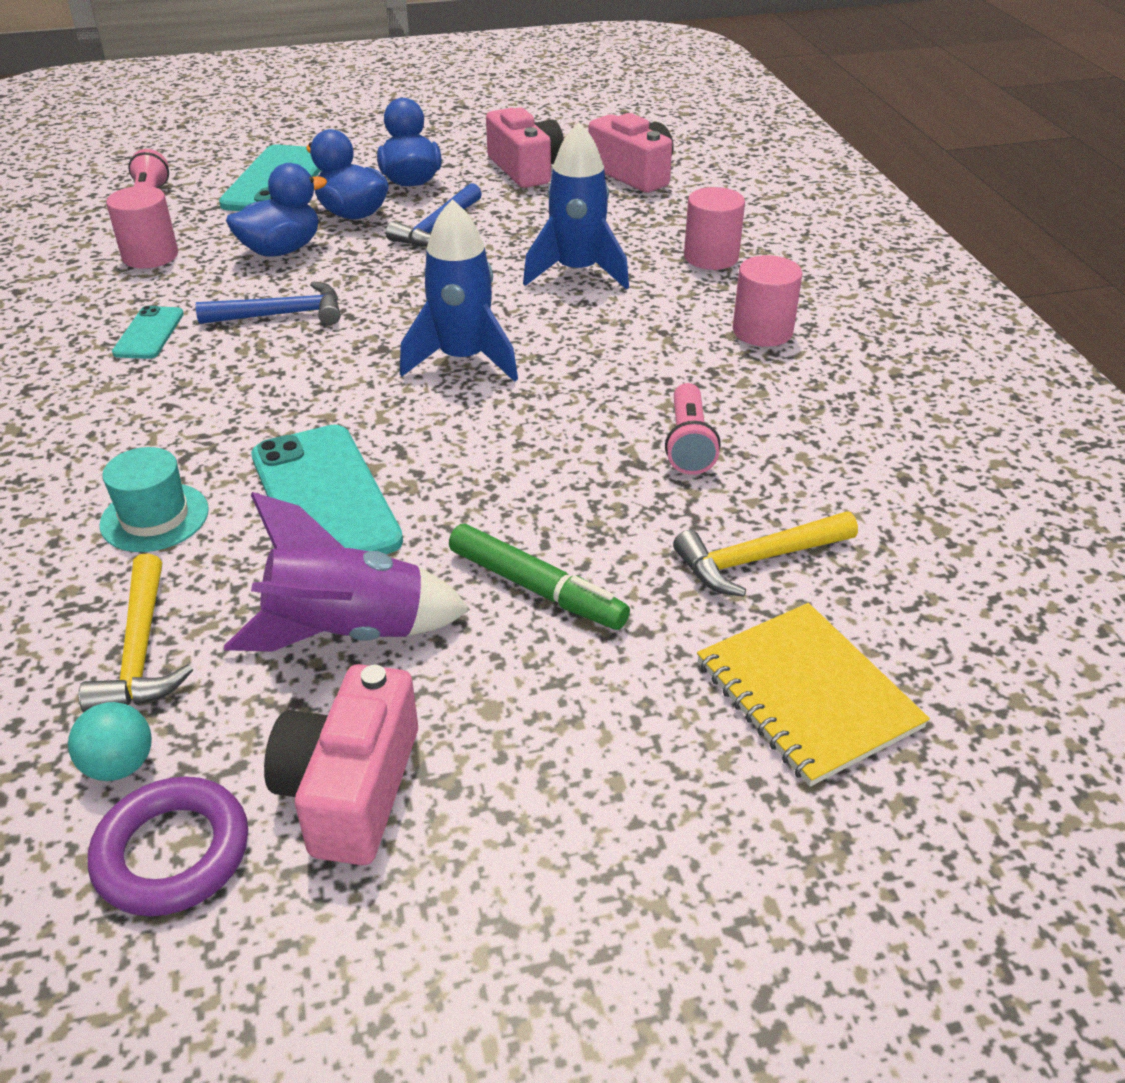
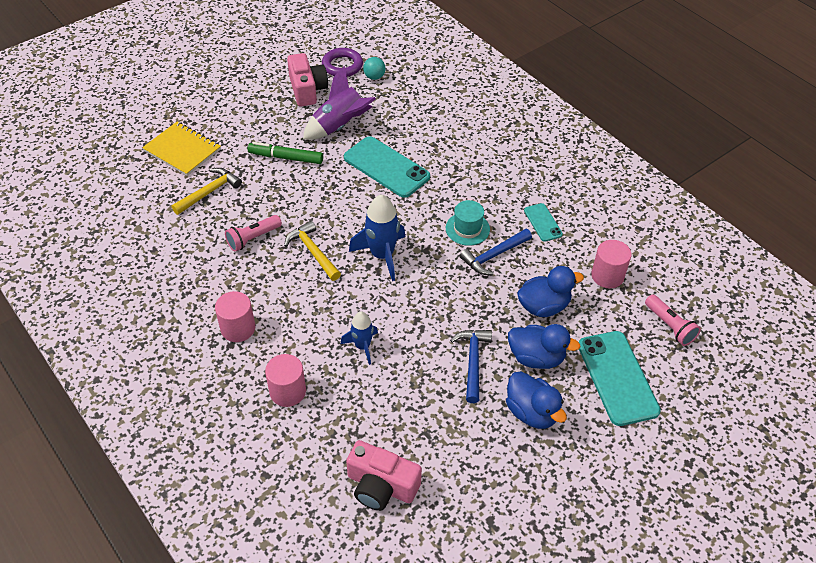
camera: 155 degrees right, 10 degrees up
(140, 651) = (398, 102): yellow hammer -> yellow hammer (313, 251)
(154, 517) = (440, 141): turquoise hat -> turquoise hat (467, 229)
(281, 250) = (543, 306): blue duck -> blue duck turned 135 degrees counterclockwise
(526, 169) = (464, 462): pink camera -> none
(577, 272) = (362, 346): blue rocket -> blue rocket, size x0.61
(689, 444) = (253, 238): pink flashlight -> pink flashlight turned 105 degrees counterclockwise

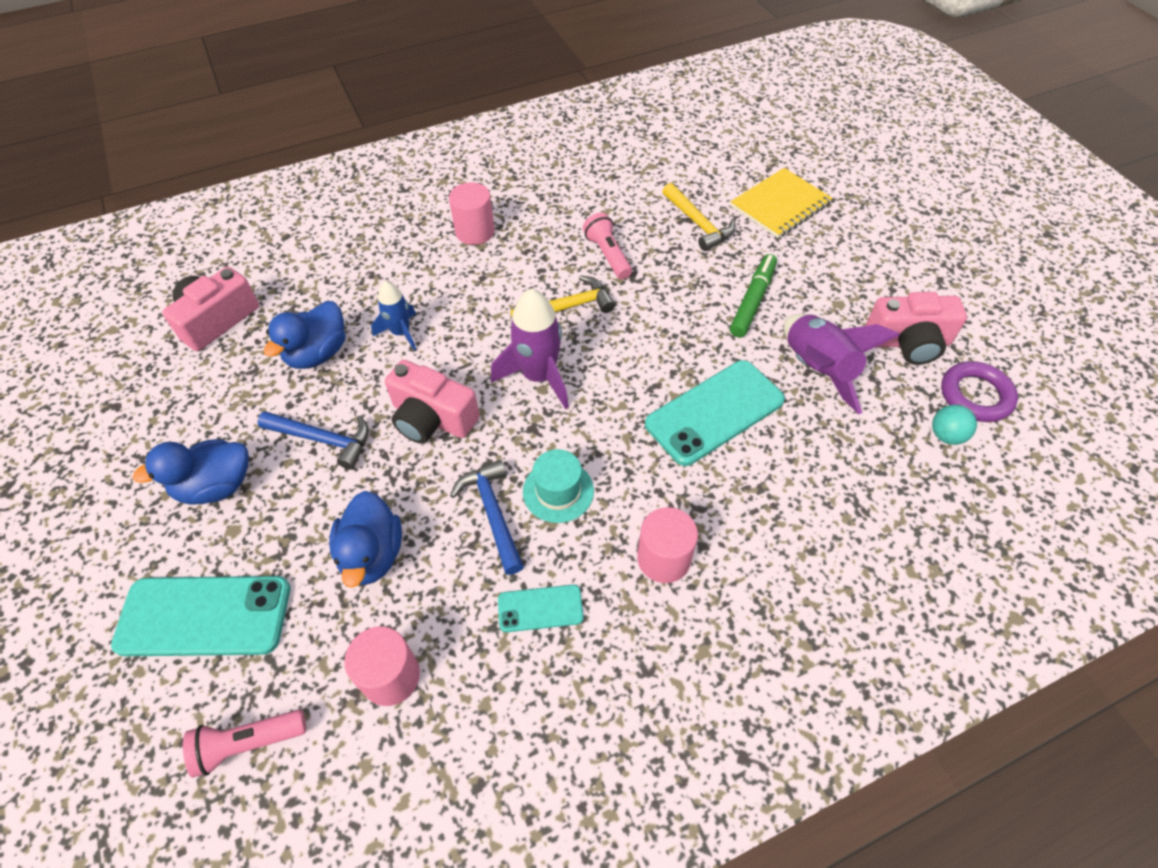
camera: 105 degrees right, 5 degrees up
(287, 391) = (372, 262): pink cylinder -> pink cylinder (663, 558)
(382, 255) = (539, 376): blue rocket -> purple rocket
(435, 305) = (432, 418): none -> pink camera
(536, 357) = (292, 517): blue duck -> blue duck (317, 353)

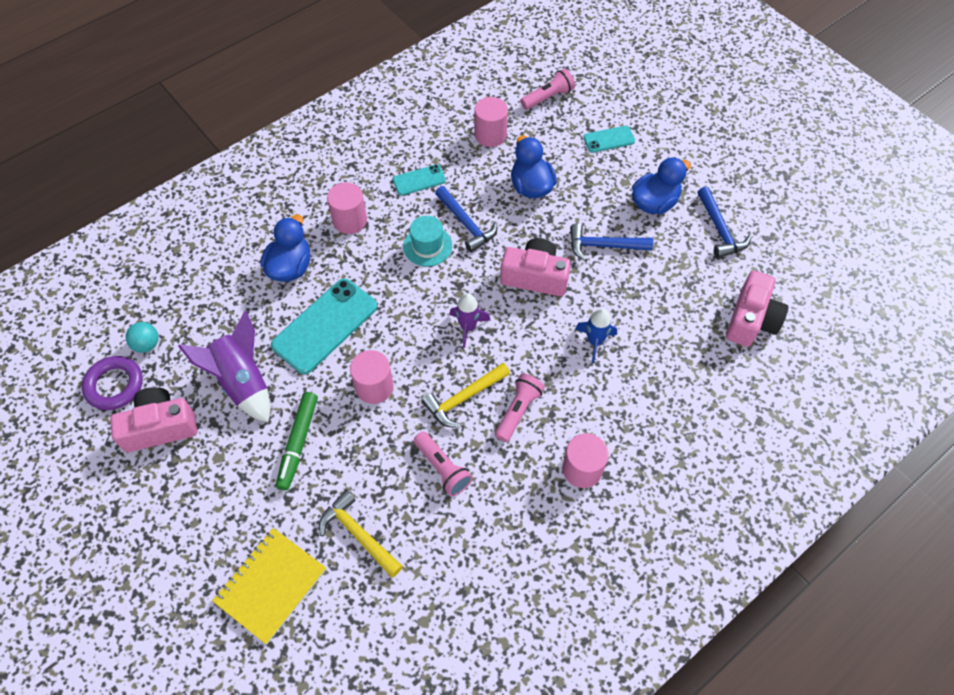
camera: 165 degrees right, 5 degrees up
(162, 428) = (720, 230): none -> blue hammer
(204, 616) = (609, 139): turquoise phone -> turquoise phone, size x0.52
(317, 353) = (650, 308): blue duck -> blue duck (290, 267)
(515, 286) = (518, 411): none -> pink flashlight
(539, 376) = (468, 327): purple rocket -> purple rocket, size x0.61
(663, 336) = (374, 387): none -> pink cylinder

